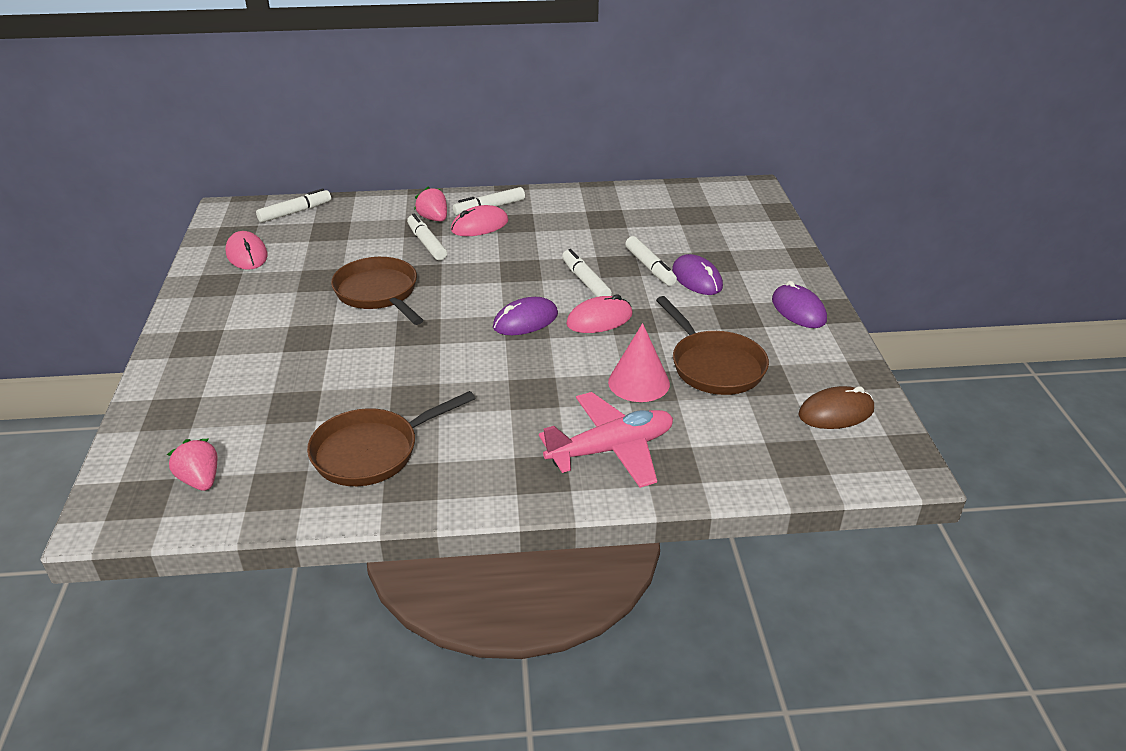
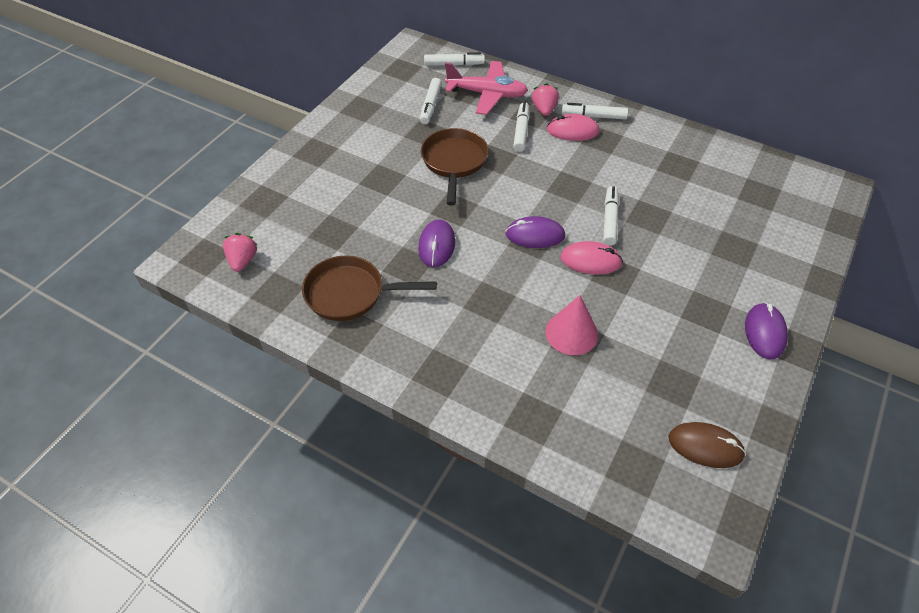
camera: 35 degrees right, 15 degrees up
(247, 254) = (396, 90): pink mouse -> none
(611, 449) = (502, 380): pink plane -> pink plane (487, 94)
(650, 267) = (673, 230): white marker -> white marker (431, 105)
(697, 279) = (703, 259): purple mouse -> purple mouse (436, 245)
(714, 366) = (643, 349): brown pan -> none

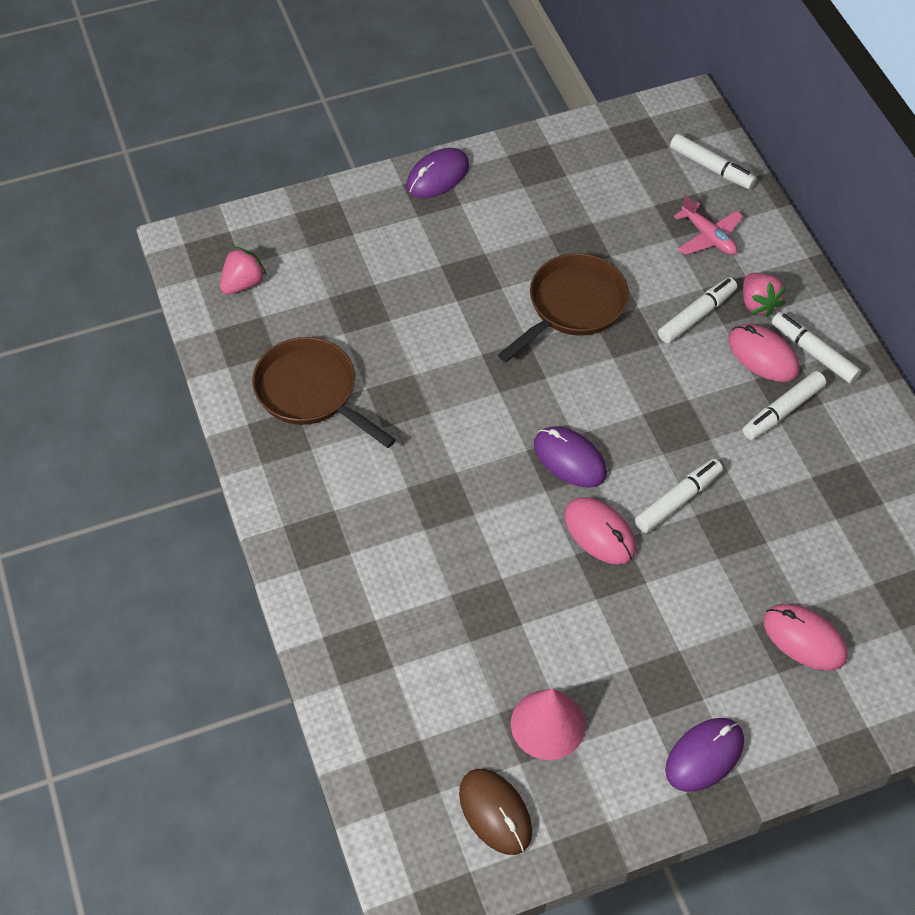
camera: 40 degrees right, 5 degrees up
(431, 105) = (622, 211): white marker -> white marker (782, 411)
(436, 245) = (450, 398): purple mouse -> purple mouse (437, 176)
(487, 94) = (708, 237): pink plane -> pink plane, size x0.60
(544, 110) = (758, 304): pink strawberry -> pink strawberry turned 120 degrees clockwise
(571, 333) = (488, 597): pink cone -> pink cone (548, 724)
(740, 243) = (804, 639): none -> pink mouse

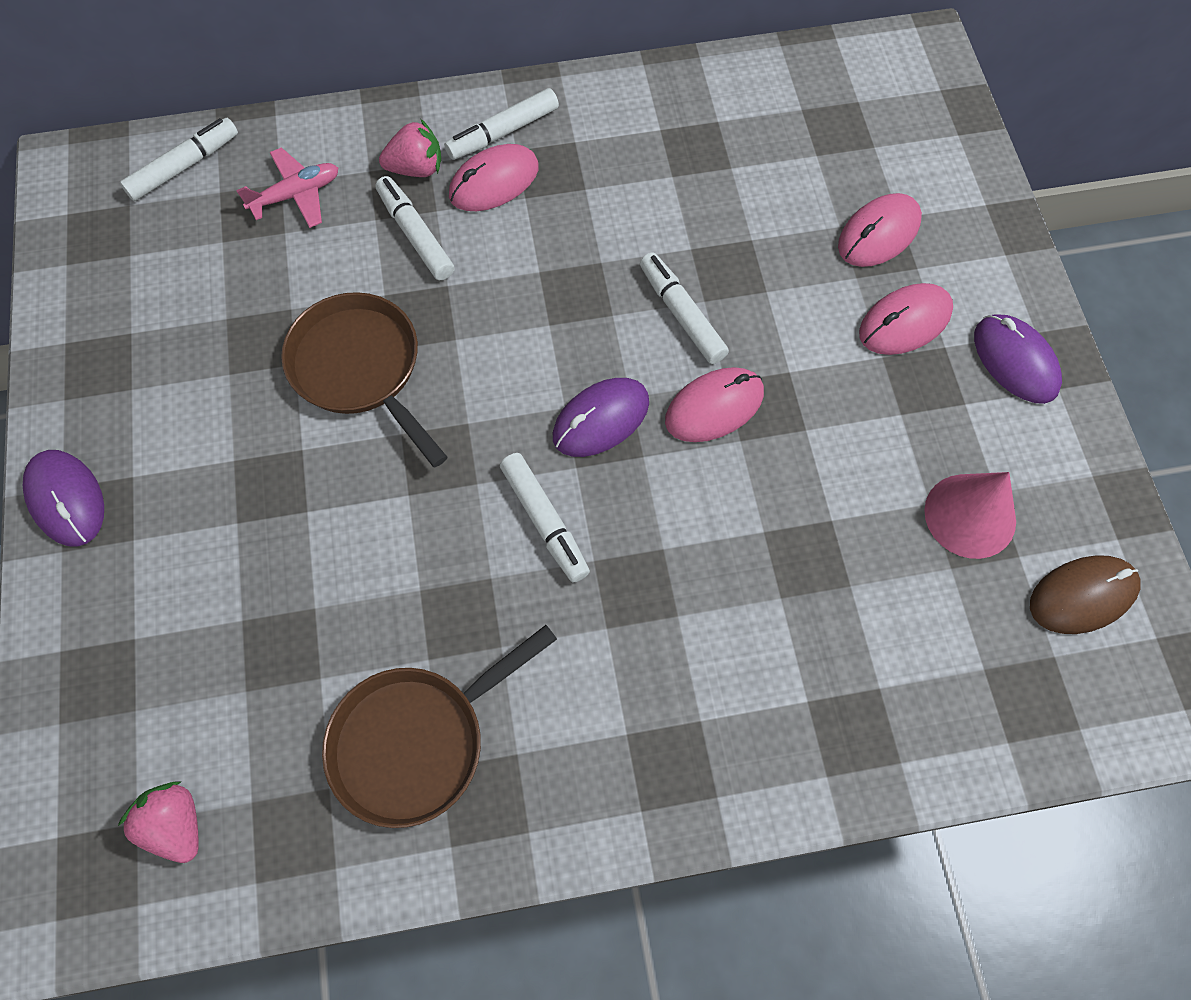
camera: 80 degrees left, 10 degrees up
(718, 665) = (905, 322): none -> pink mouse
(782, 411) = (577, 181): white marker -> white marker (544, 521)

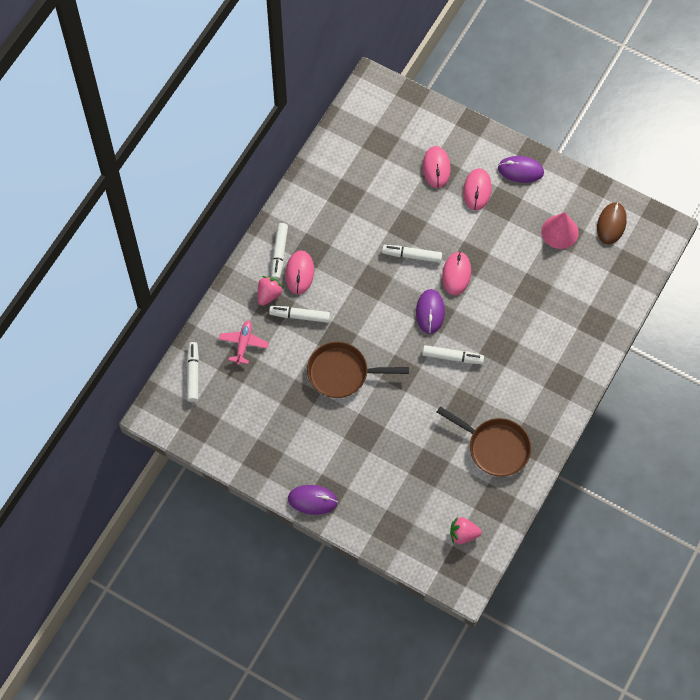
camera: 50 degrees left, 0 degrees up
(416, 741) = (495, 447): brown pan -> brown pan turned 60 degrees counterclockwise

